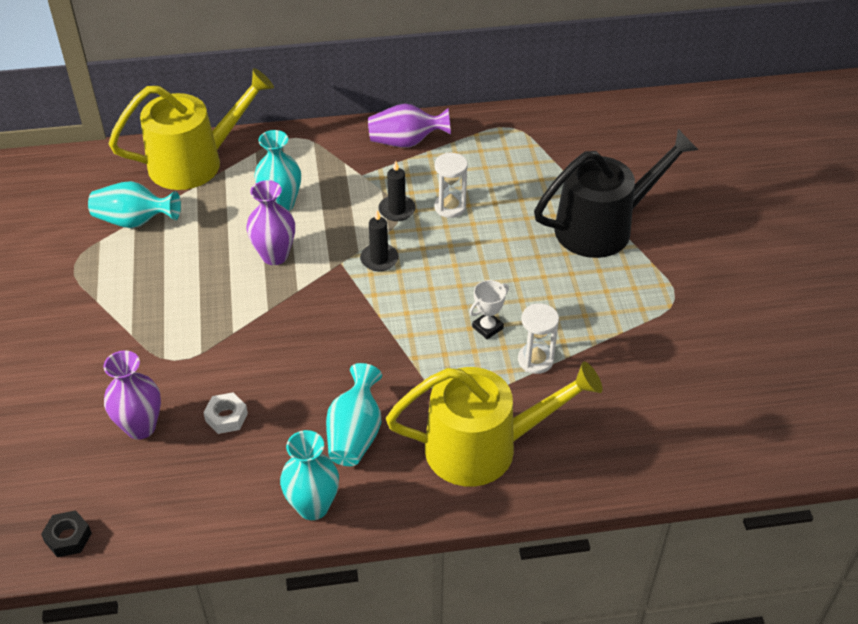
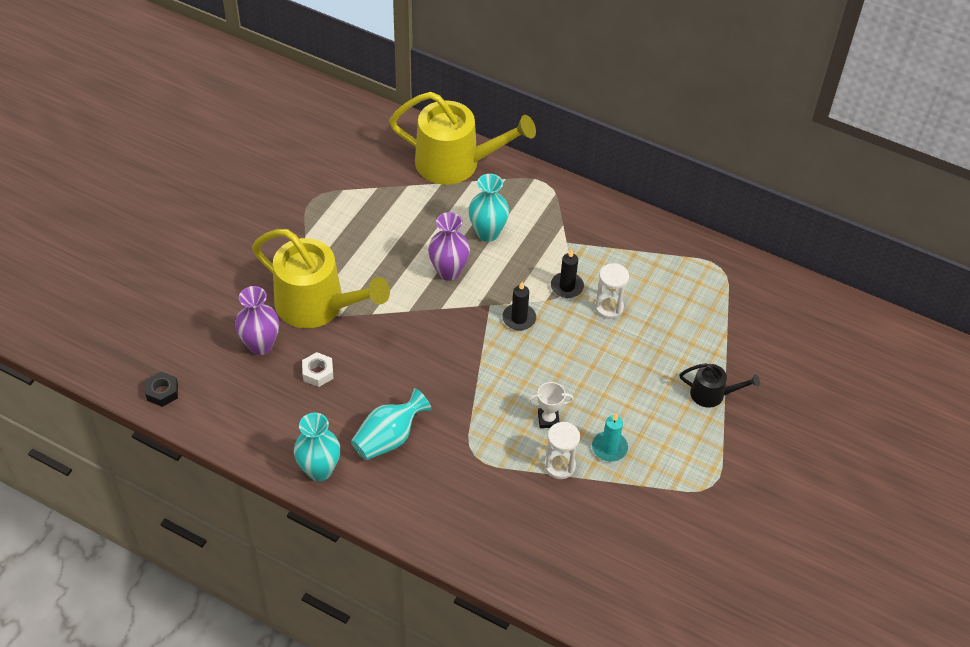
camera: 35 degrees right, 5 degrees up
(135, 221) = (377, 188): turquoise vase -> none
(406, 142) = (625, 233): purple vase -> none
(483, 447) = (464, 504): yellow watering can -> yellow watering can (317, 305)
(562, 319) = (609, 448): none -> turquoise candle
(602, 227) = (712, 394): black watering can -> black watering can, size x0.47

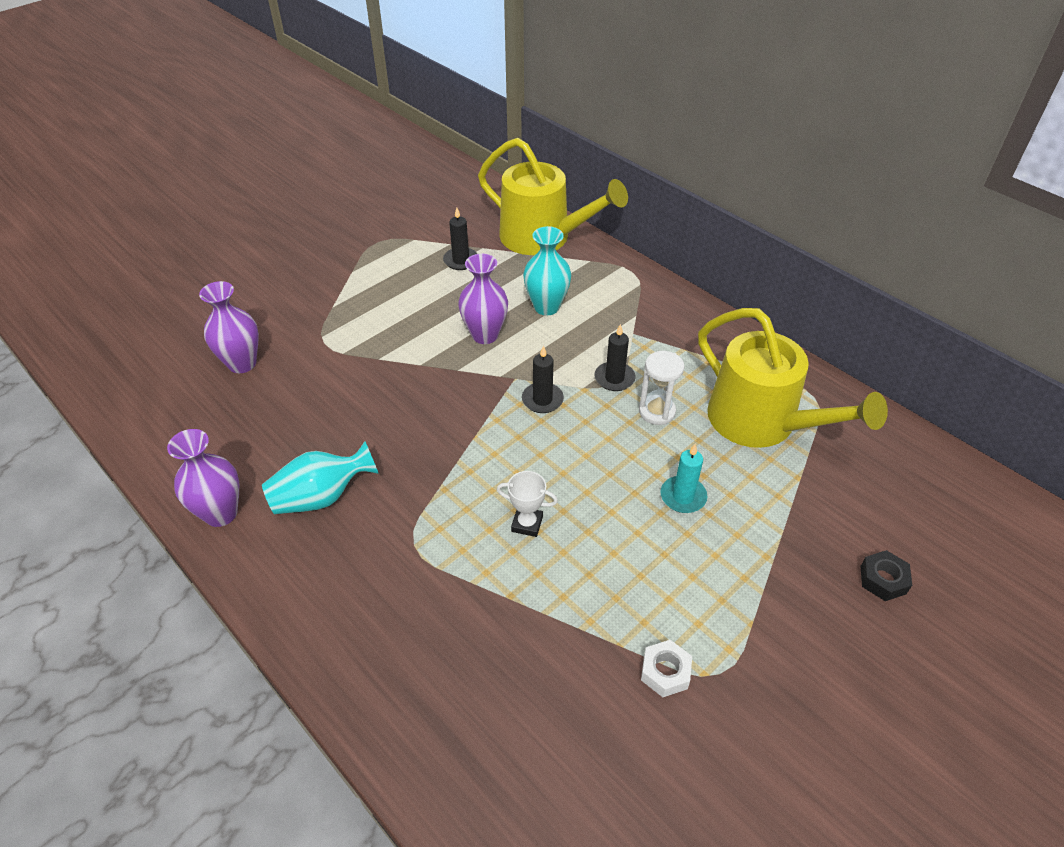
camera: 20 degrees right, 5 degrees down
(162, 392) = (111, 386): black nut -> black nut (883, 580)
(317, 305) = (325, 338): yellow watering can -> yellow watering can (761, 422)
(318, 372) = (285, 405): white nut -> white nut (665, 672)
(319, 470) = (221, 513): turquoise vase -> purple vase
(395, 203) = (461, 260): none -> black candle
(559, 466) = (516, 587): white hourglass -> none
(609, 448) = (592, 581): turquoise candle -> turquoise candle (683, 496)
(712, 394) = (758, 546): black watering can -> none

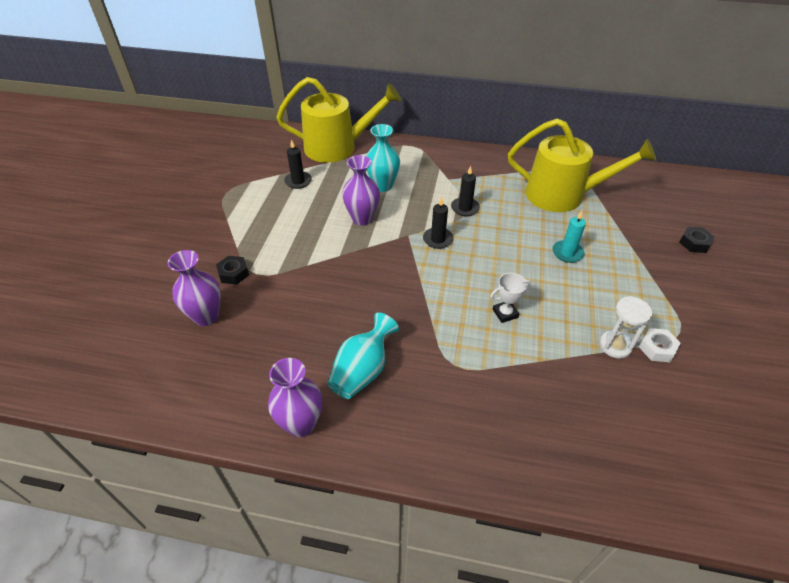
camera: 35 degrees left, 0 degrees up
(304, 332) = (233, 273): none -> black nut
(657, 412) = (506, 215): white hourglass -> white hourglass (615, 346)

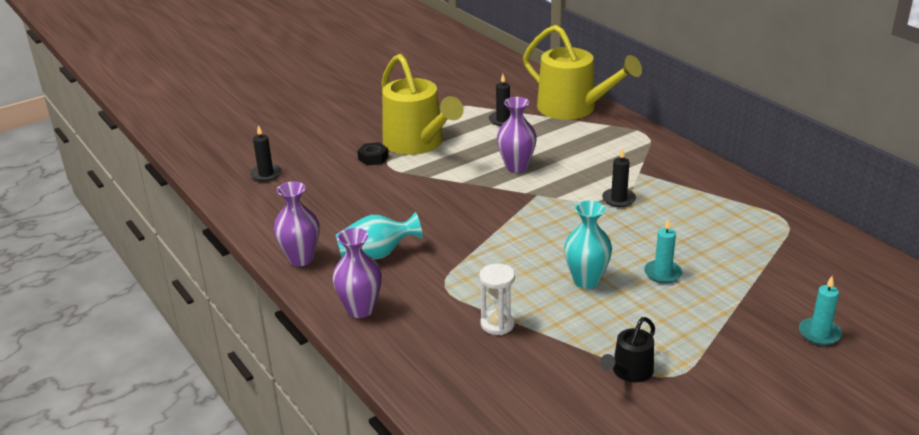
camera: 45 degrees right, 15 degrees down
(206, 316) = (323, 174): purple vase -> purple vase (360, 309)
(383, 186) = (569, 152): turquoise vase -> turquoise vase (586, 281)
(438, 239) = (557, 209): black candle -> black candle (266, 174)
(505, 313) = (534, 280): white trophy -> none
(562, 195) = (737, 233): yellow watering can -> yellow watering can (417, 143)
(615, 346) = (594, 349): white hourglass -> white hourglass (497, 324)
(657, 348) = (629, 372): white nut -> black watering can
(694, 243) = (819, 333): black nut -> turquoise candle

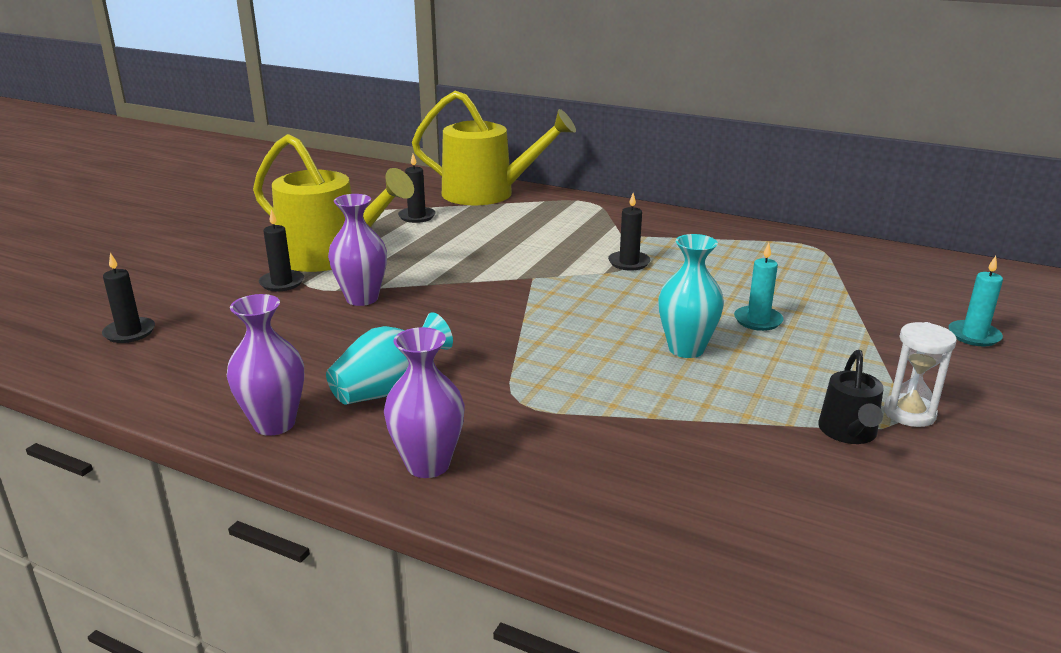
camera: 30 degrees left, 5 degrees down
(373, 158) = (282, 283): black nut -> black candle
(497, 324) = (635, 426): white hourglass -> white hourglass (909, 413)
(516, 167) = (479, 256): purple vase -> purple vase (362, 298)

